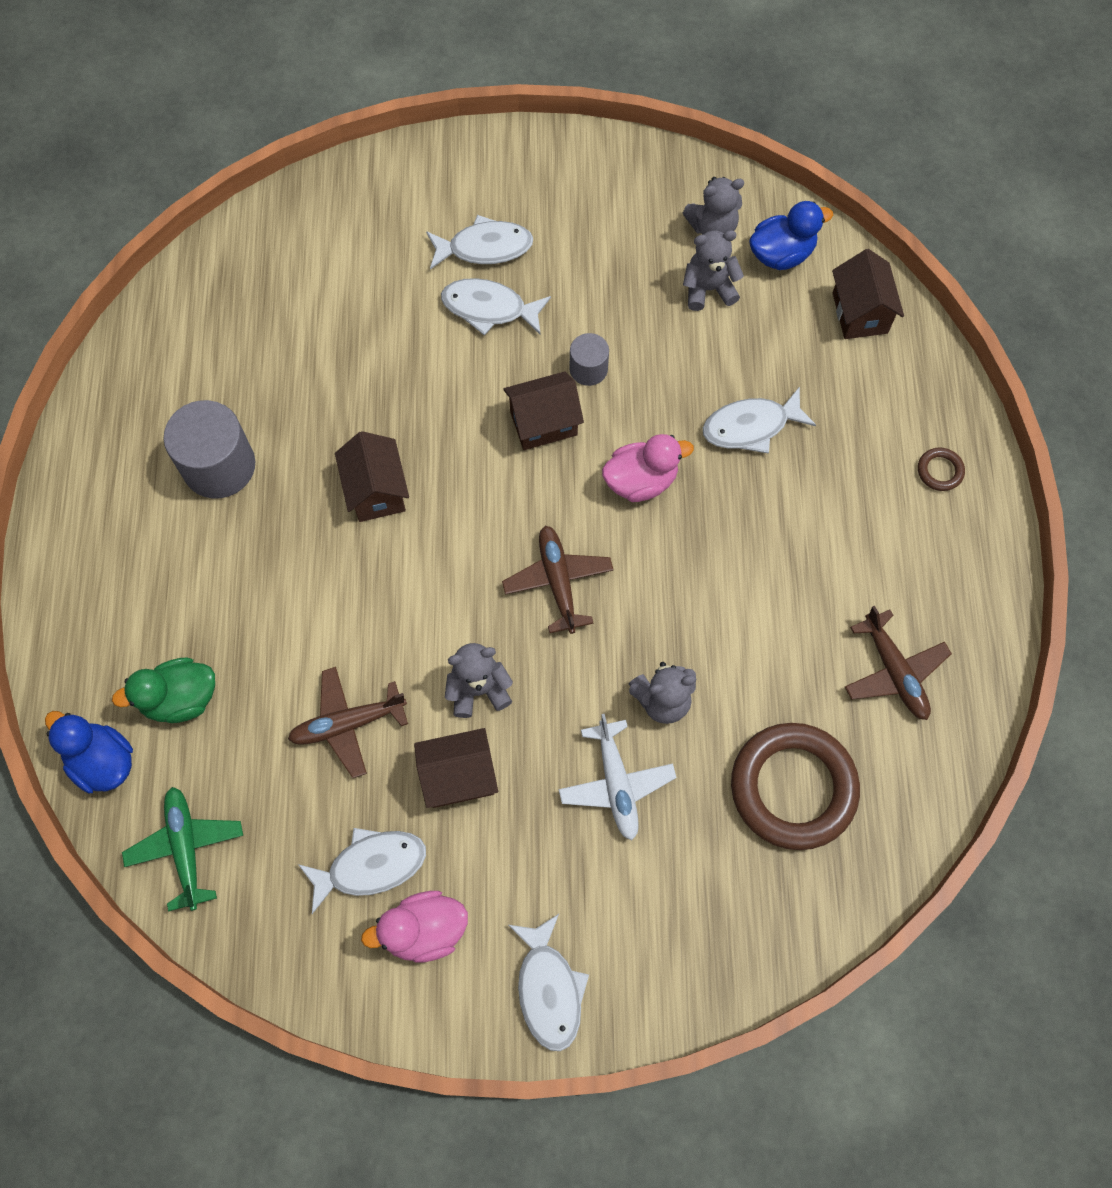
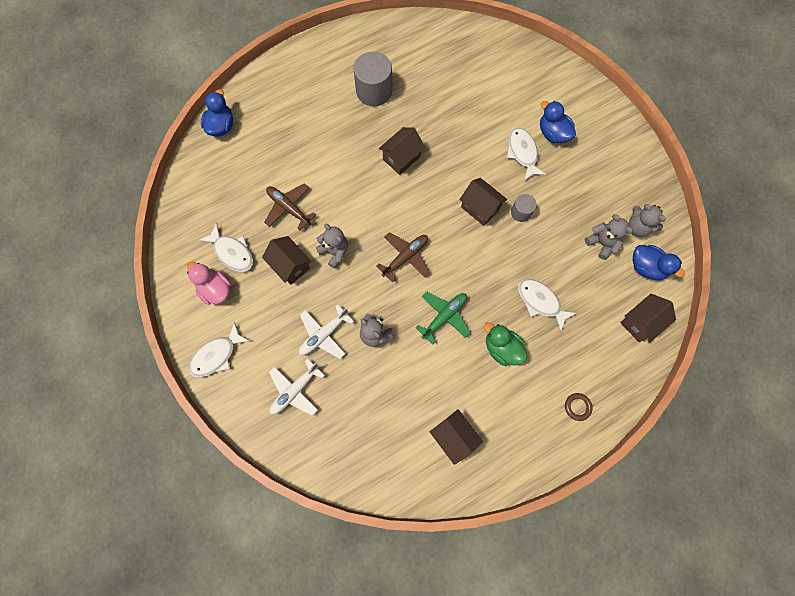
camera: 60 degrees right, 5 degrees up
(180, 699) = (263, 138): green duck -> green duck (502, 348)
(186, 848) = (202, 177): green plane -> green plane (444, 316)
(485, 247) = (552, 133): white fish -> blue duck
(641, 481) = (478, 266): pink duck -> none
(687, 882) = (295, 390): none -> white plane
(793, 788) = (366, 416): brown ring -> none
(894, 672) = (453, 436): brown plane -> brown house

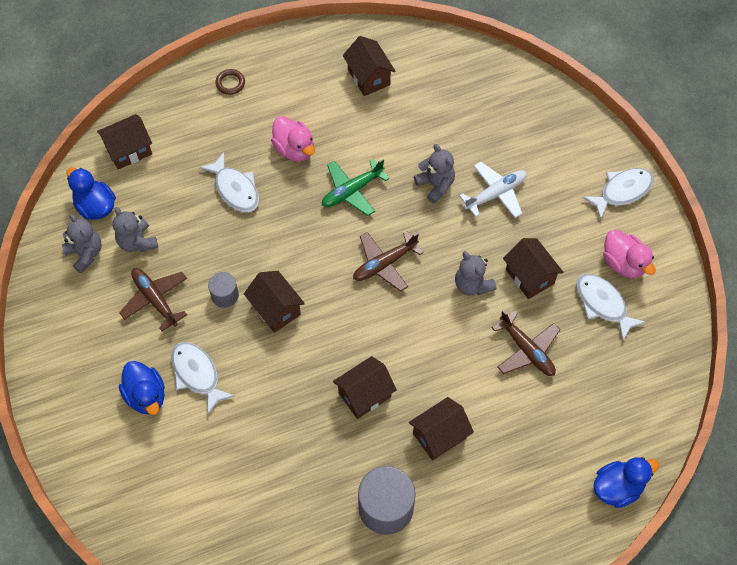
camera: 170 degrees left, 10 degrees down
(221, 126) = (617, 487): blue duck -> blue duck turned 135 degrees counterclockwise
(295, 390) = (533, 143): white plane -> none
(345, 139) = (439, 435): none -> brown house
(502, 348) = (294, 149): green duck -> pink duck
(522, 153) = (197, 374): white fish -> white fish turned 150 degrees clockwise
(571, 200) = (155, 299): none -> brown plane

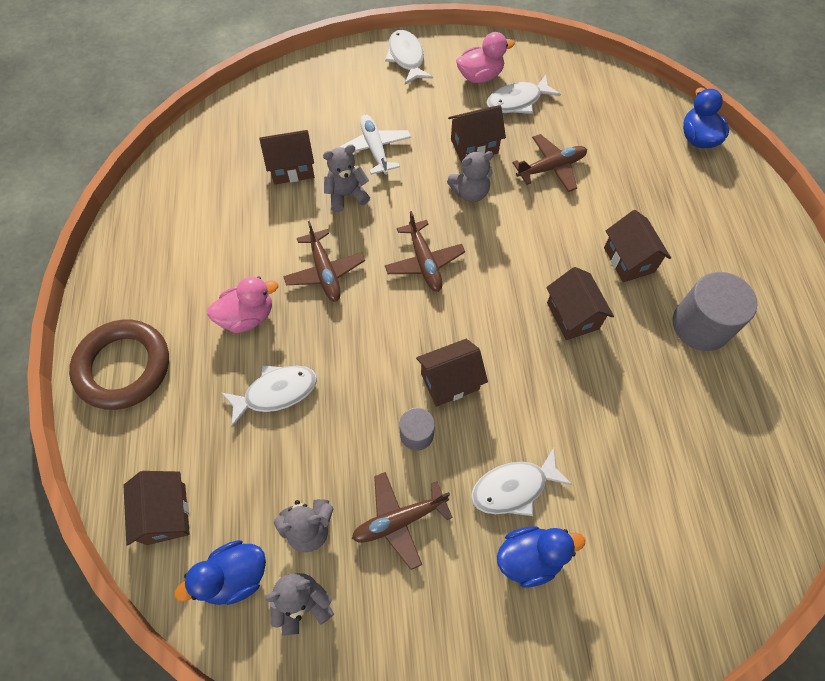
camera: 75 degrees left, 0 degrees up
(230, 83) = (123, 367): brown ring -> brown ring, size x2.49
(352, 191) = (325, 272): green plane -> brown plane
(369, 77) = (187, 223): brown house -> brown house (292, 168)

